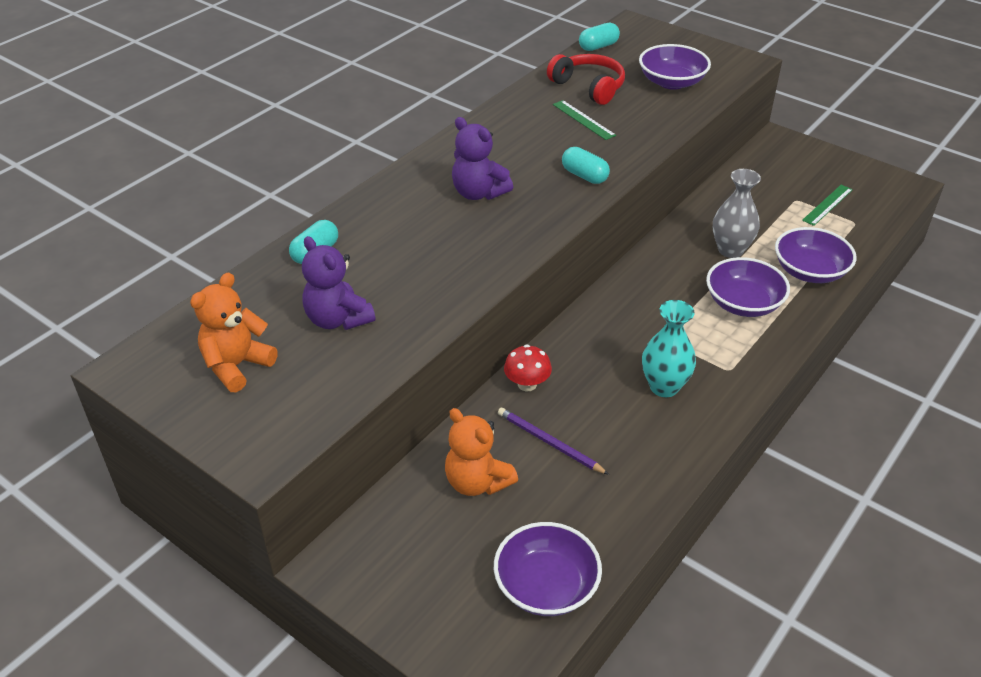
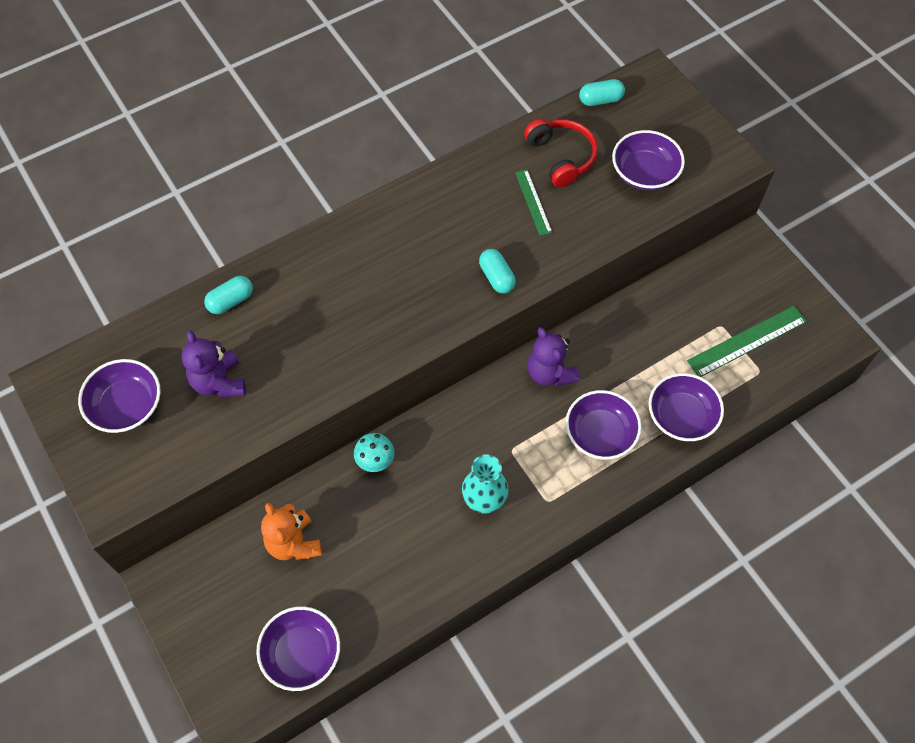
camera: 20 degrees right, 20 degrees up
(237, 366) = (126, 406): orange teddy bear -> purple bowl
(478, 193) = (394, 270): purple teddy bear -> purple teddy bear (550, 373)
(527, 384) = (375, 460): red mushroom -> turquoise mushroom
(549, 442) = (365, 524): purple pencil -> none
(730, 250) = (624, 368): grey vase -> none
(827, 205) = (747, 341): green ruler -> green ruler, size x1.66

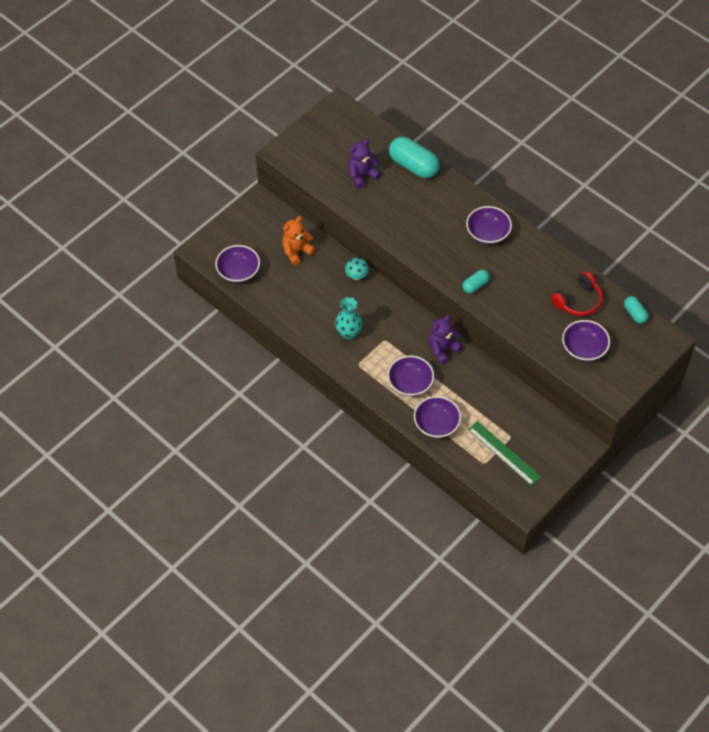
camera: 75 degrees right, 5 degrees down
(126, 406) = (335, 141): purple bowl -> purple bowl (487, 233)
(231, 301) = (413, 166): turquoise capsule -> turquoise capsule, size x1.89
(533, 202) = (537, 293): green ruler -> none

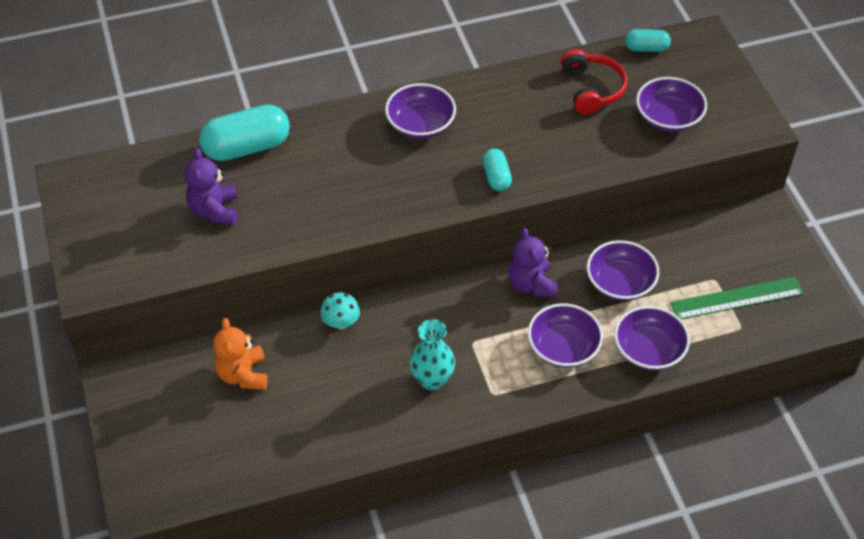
camera: 60 degrees left, 5 degrees down
(238, 271) = (220, 468): purple bowl -> purple bowl (620, 283)

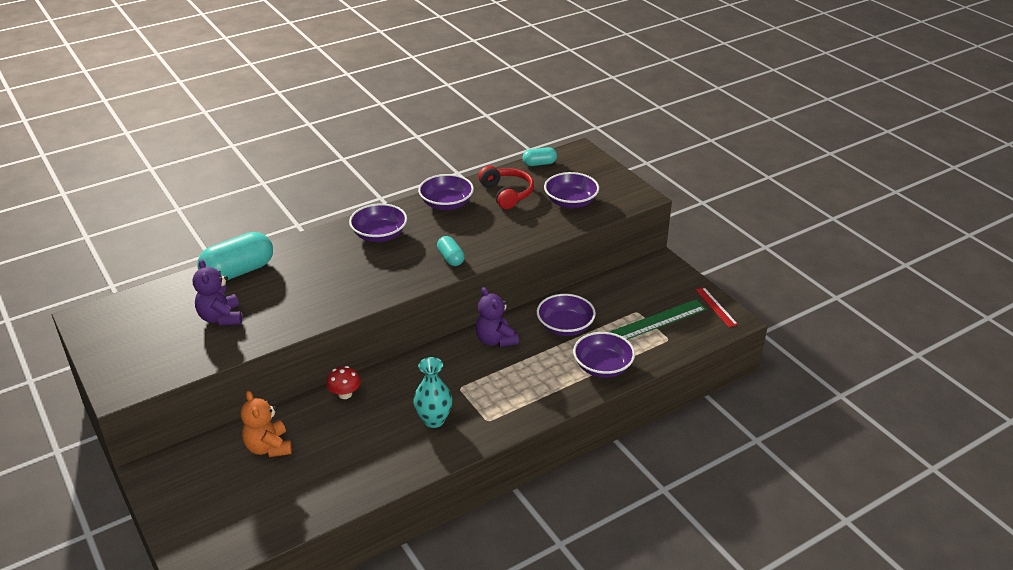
camera: 15 degrees left, 15 degrees down
(341, 322) = (345, 394): turquoise mushroom -> red mushroom
(563, 347) = (534, 377): purple bowl -> purple bowl (446, 204)
(817, 293) = (716, 307): none -> red ruler

